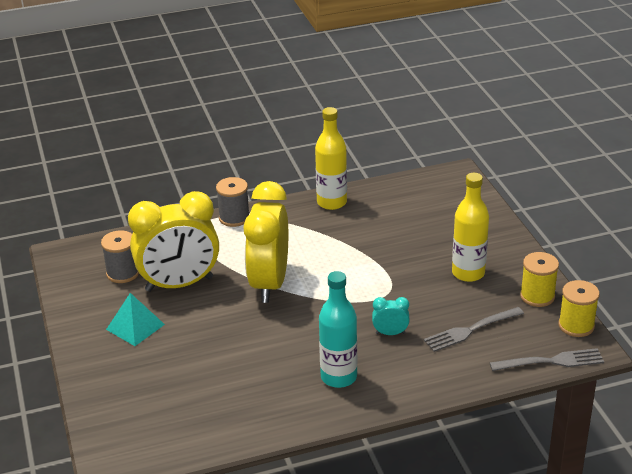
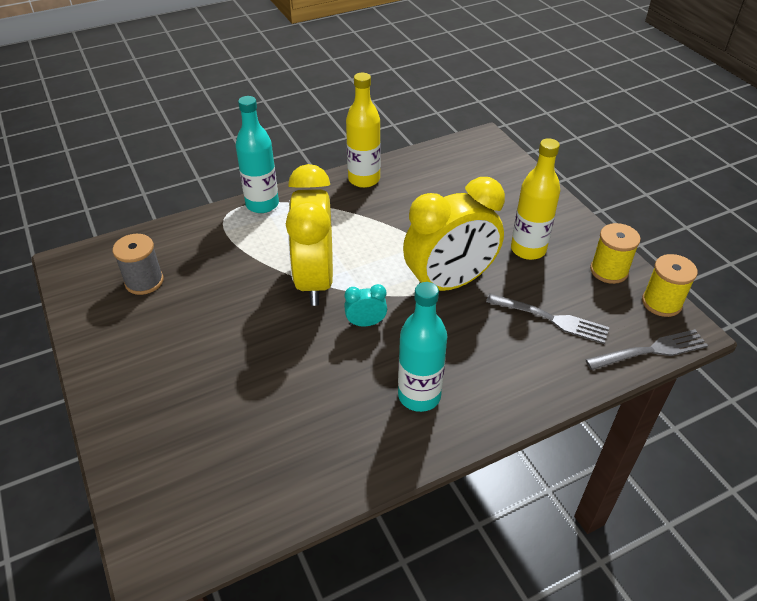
camera: 10 degrees left, 10 degrees up
(135, 326) = (166, 350): turquoise pyramid -> none
(179, 284) = (212, 290): yellow clock -> yellow clock (449, 283)
(234, 218) = (262, 204): grey spool -> turquoise bottle
(390, 333) = (464, 331): turquoise clock -> turquoise clock (366, 323)
(470, 330) = (551, 319): grey fork -> grey fork turned 120 degrees counterclockwise

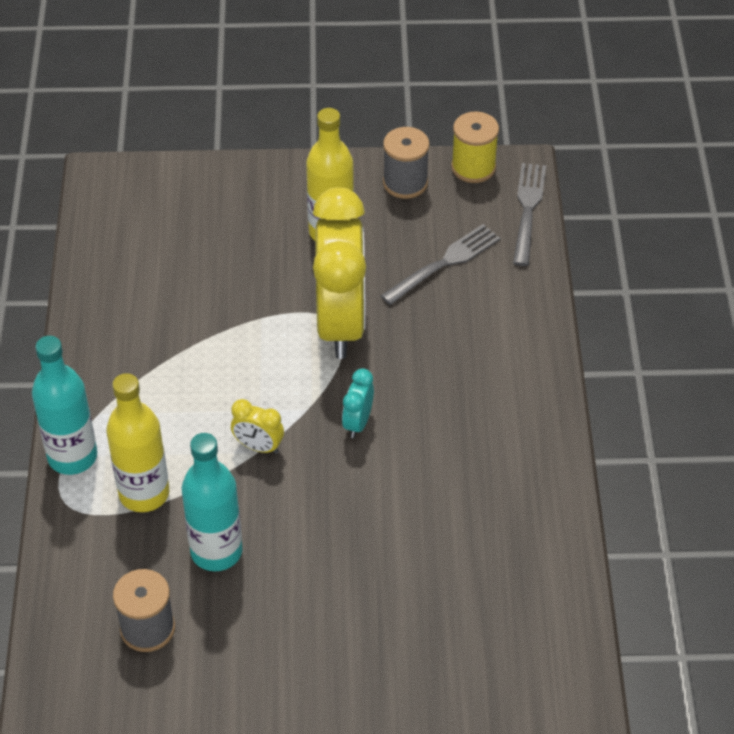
camera: 65 degrees left, 5 degrees up
(315, 280) = (258, 446): yellow clock -> yellow clock, size x0.41
(364, 179) = (96, 331): yellow bottle -> yellow bottle (144, 493)
(419, 396) = (485, 415): turquoise bottle -> turquoise bottle (216, 551)
(609, 271) = (405, 183): yellow spool -> grey spool

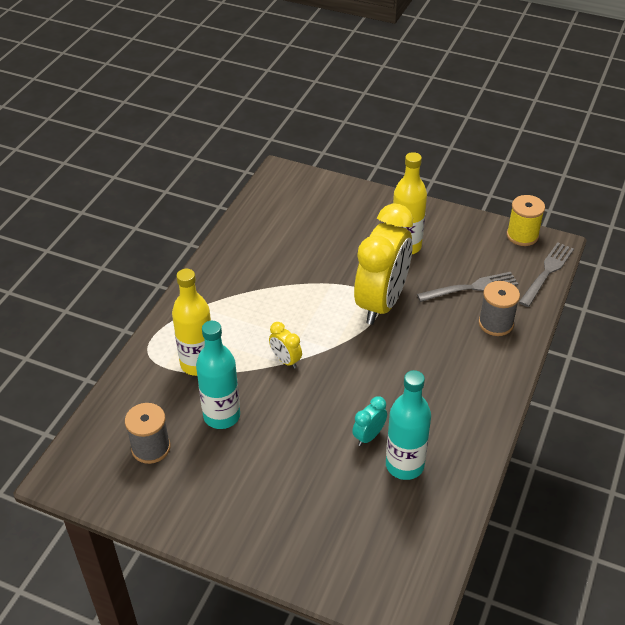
camera: 25 degrees right, 5 degrees down
(72, 456) = (168, 327): turquoise bottle -> turquoise bottle (404, 465)
(358, 423) = (359, 368): turquoise clock -> turquoise clock (369, 436)
(405, 183) = (471, 231): grey spool -> grey spool (495, 323)

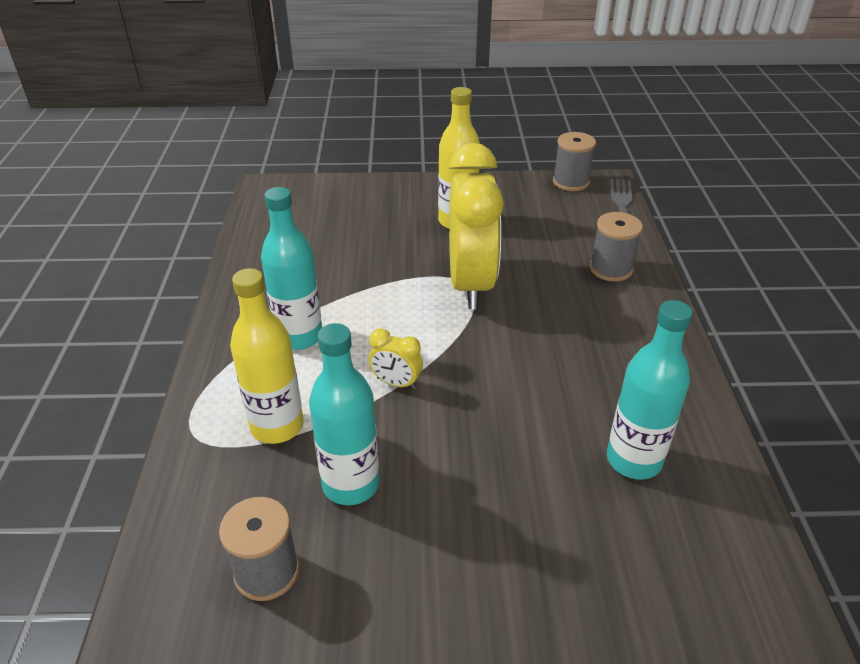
camera: 25 degrees left, 5 degrees down
(242, 306) = (299, 337): none -> turquoise bottle
(369, 436) = (564, 440): turquoise clock -> none
(471, 288) = (558, 242): grey fork -> none
(522, 235) = (571, 182): yellow spool -> grey spool

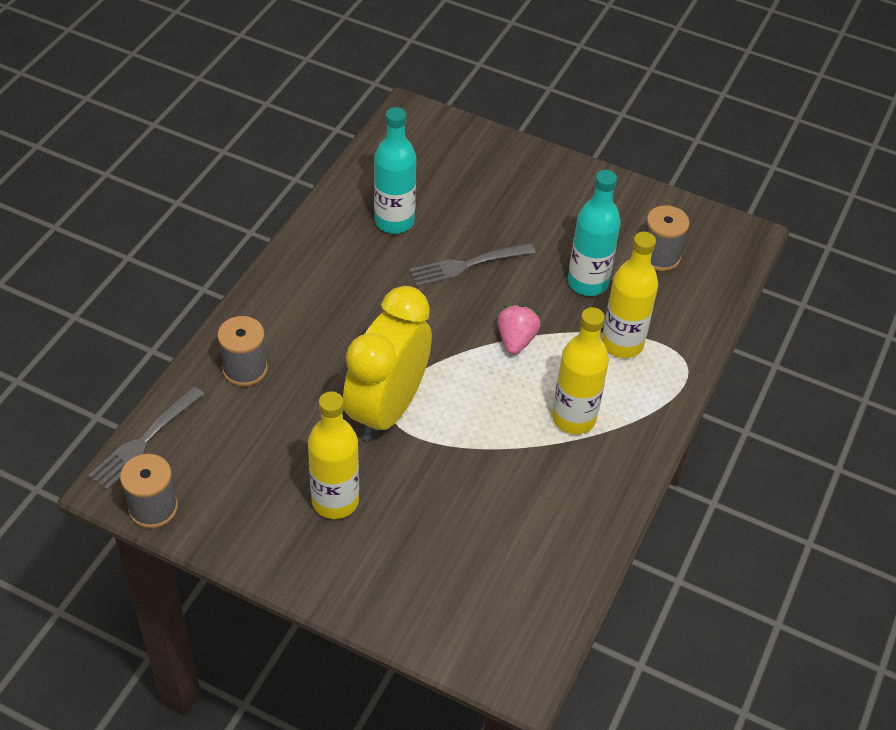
camera: 155 degrees left, 10 degrees up
(299, 337) = (574, 418): turquoise bottle -> yellow bottle
(396, 383) = (516, 340): yellow clock -> pink strawberry
(506, 443) = (467, 265): none -> grey fork

